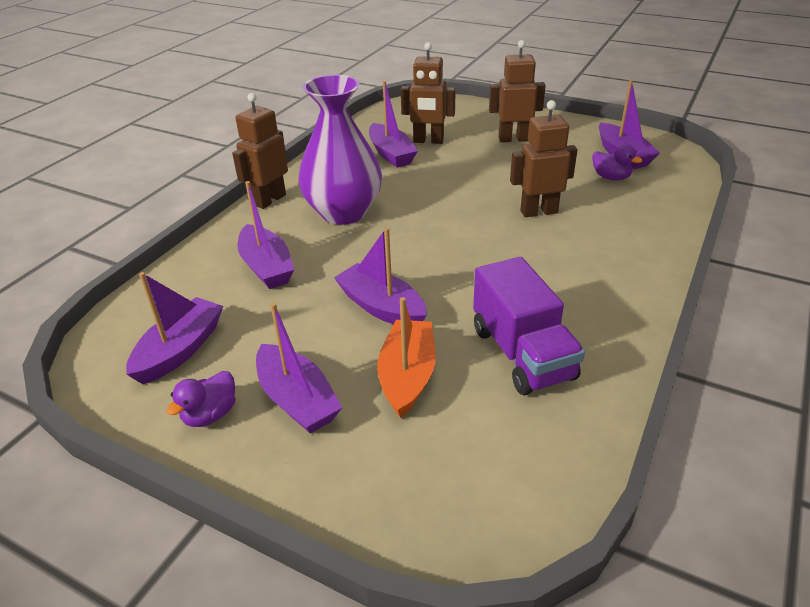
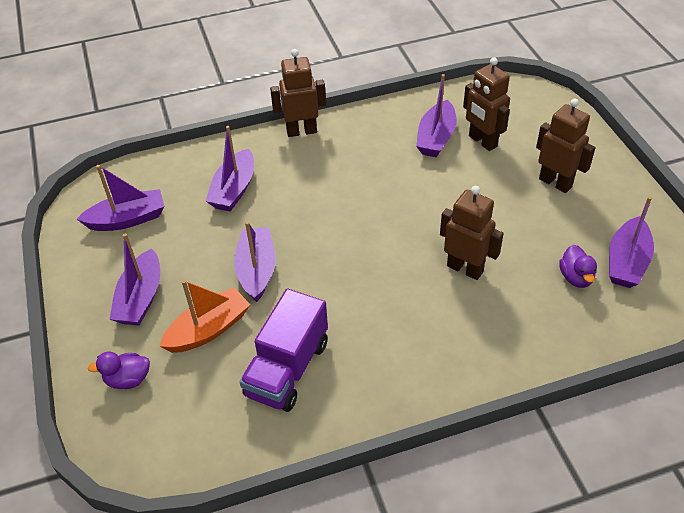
camera: 45 degrees right, 10 degrees up
(210, 414) = (96, 273): purple duck -> purple duck (128, 379)
(343, 212) = (332, 174): purple vase -> none

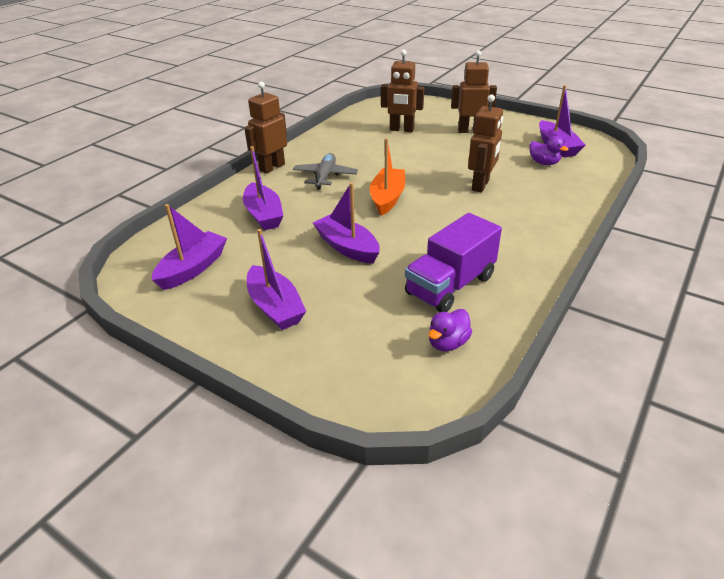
camera: 40 degrees left, 10 degrees down
(128, 379) = (338, 360): purple duck -> purple duck (448, 343)
(208, 329) = (360, 296): orange boat -> orange boat (387, 198)
(287, 369) = (450, 285): purple truck -> purple truck turned 60 degrees clockwise
(333, 170) = (325, 176): none -> grey plane
(436, 138) = (371, 138): purple boat -> none
(465, 268) = (481, 185): brown robot -> brown robot turned 120 degrees clockwise

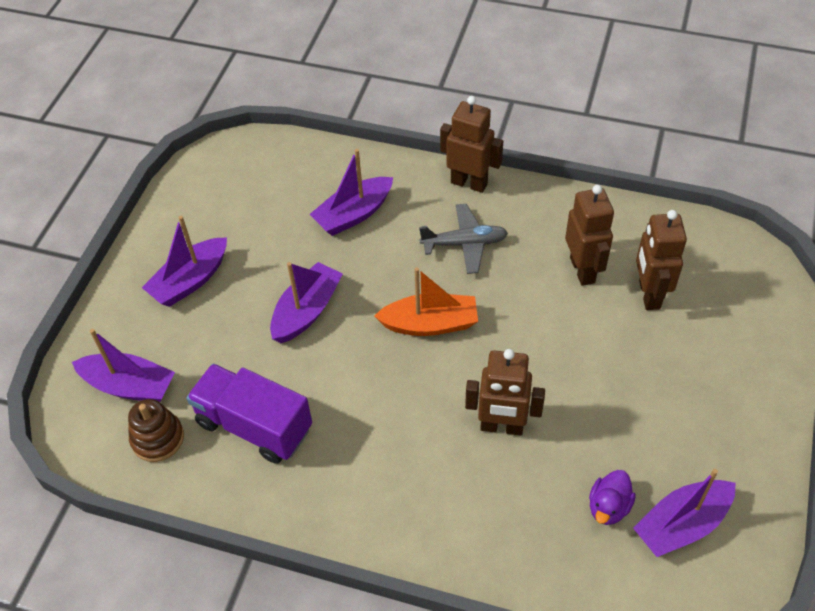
camera: 75 degrees right, 15 degrees up
(193, 268) = (239, 194): purple boat -> purple boat (129, 386)
(448, 343) = (158, 438): purple duck -> brown stacking toy
(470, 131) = (687, 388): brown robot -> brown robot (583, 270)

